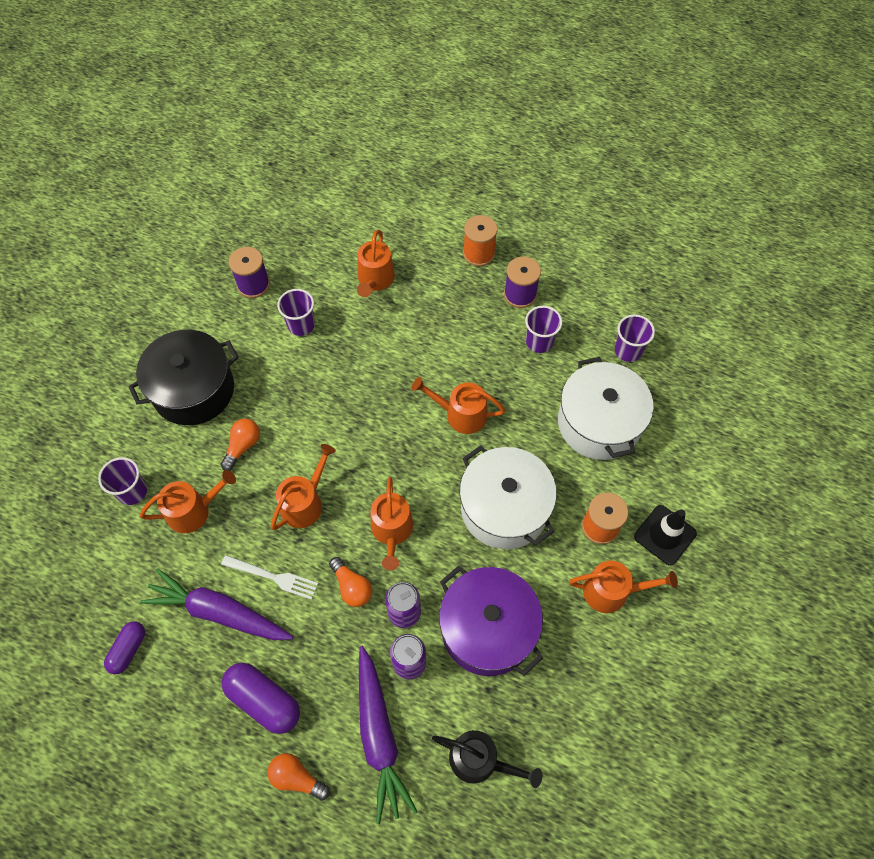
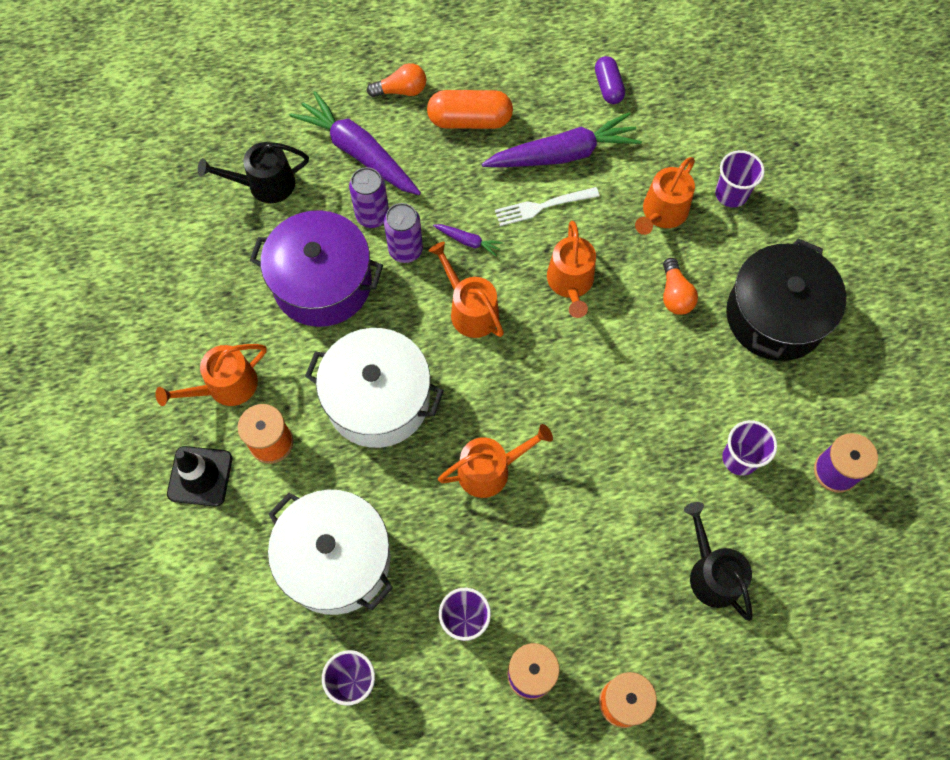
camera: 145 degrees right, 5 degrees up
(264, 700) = (470, 120): purple capsule -> orange capsule
(352, 587) = (468, 241): orange light bulb -> purple carrot
(375, 280) = (712, 573): orange watering can -> black watering can

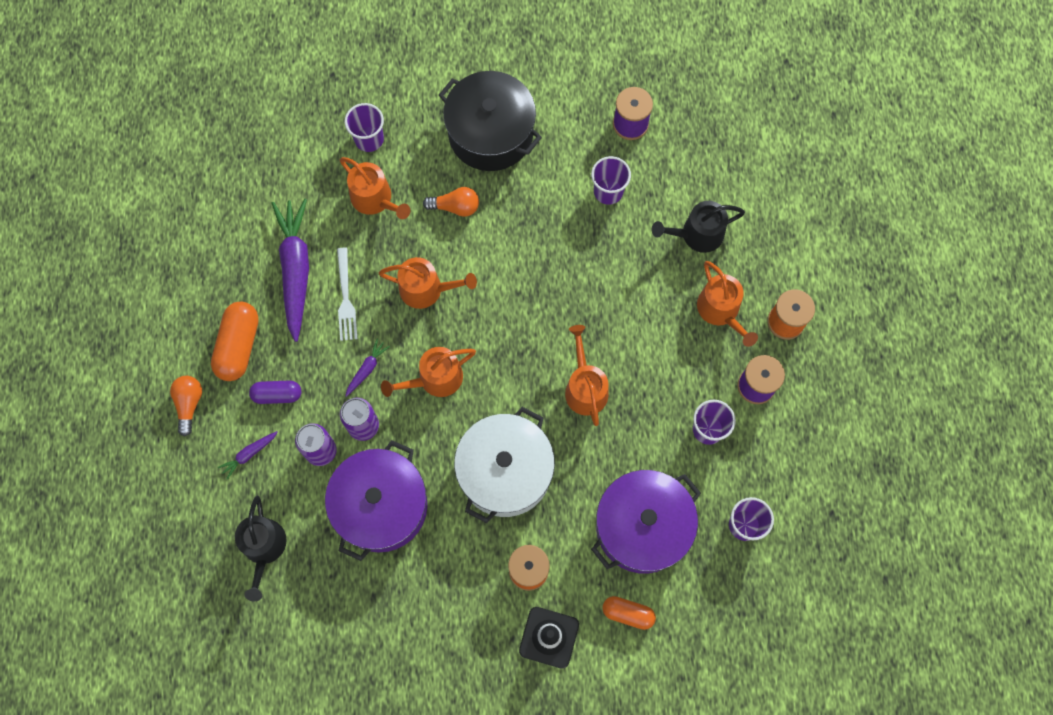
camera: 80 degrees left, 5 degrees up
(226, 386) = (467, 606): orange watering can -> orange watering can (720, 310)
(234, 558) = (628, 613): none -> orange capsule
(336, 560) = (642, 526): white pot -> purple pot
(358, 152) = (249, 454): purple carrot -> purple carrot, size x0.44
(608, 87) = (233, 216): purple capsule -> purple capsule (277, 394)

